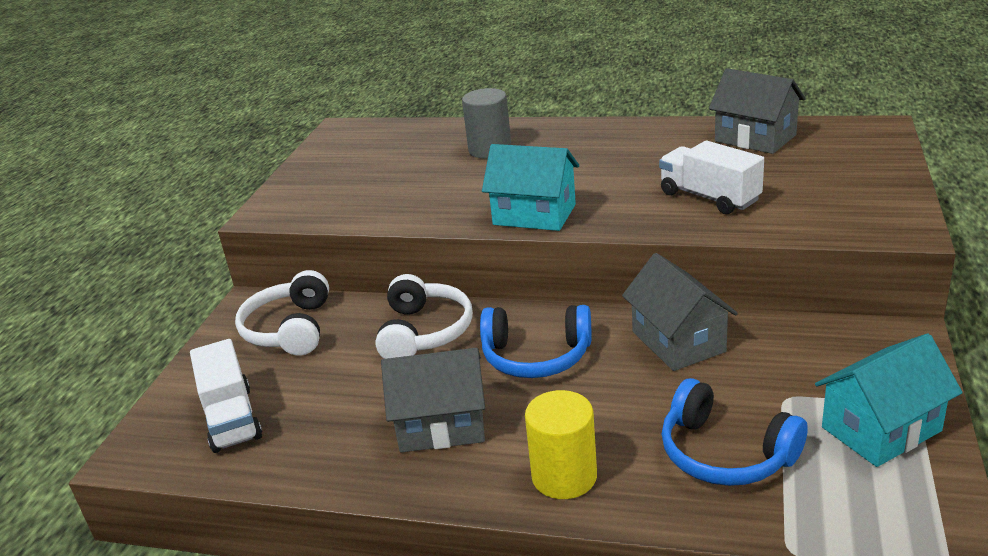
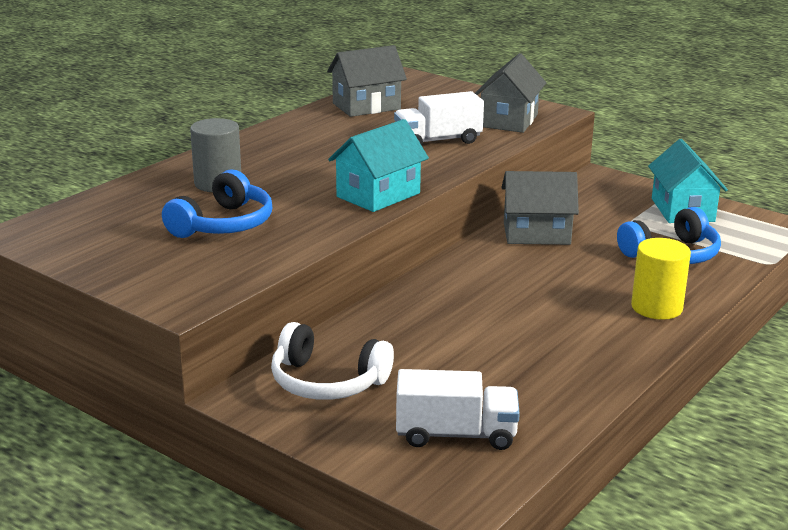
camera: 70 degrees left, 5 degrees down
(424, 332) = (413, 318): white headphones -> none
(441, 425) = (558, 338): grey house -> grey house (508, 120)
(536, 356) = (502, 283): blue headphones -> blue headphones (224, 224)

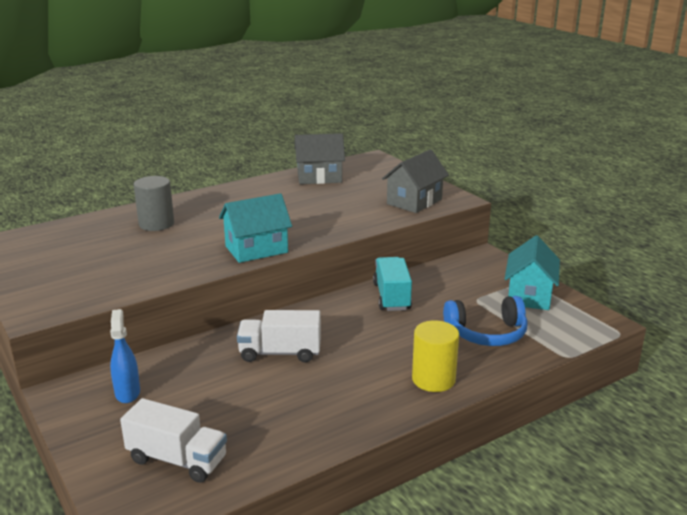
camera: 20 degrees right, 0 degrees up
(224, 224) = (127, 256): blue headphones -> none
(327, 382) = (127, 393): white headphones -> blue spray bottle
(438, 141) = (344, 211): white truck -> white truck (280, 353)
(536, 233) = (391, 297): grey house -> turquoise truck

